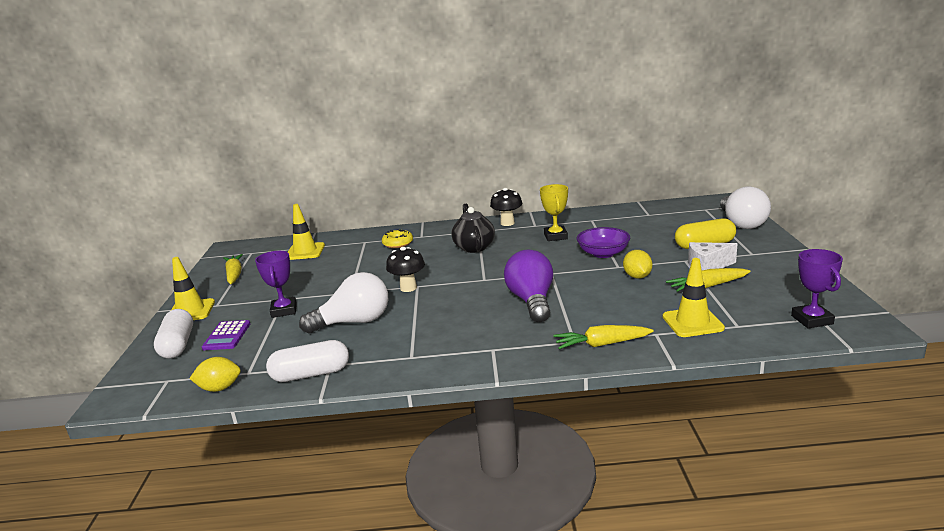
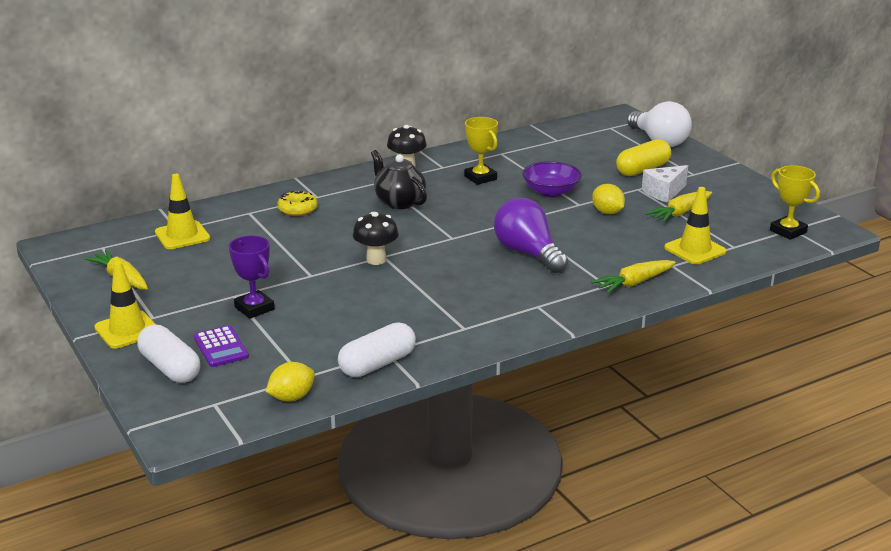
camera: 30 degrees left, 5 degrees up
(354, 322) = (358, 306): white light bulb -> none
(812, 320) = (788, 231): purple trophy -> yellow trophy

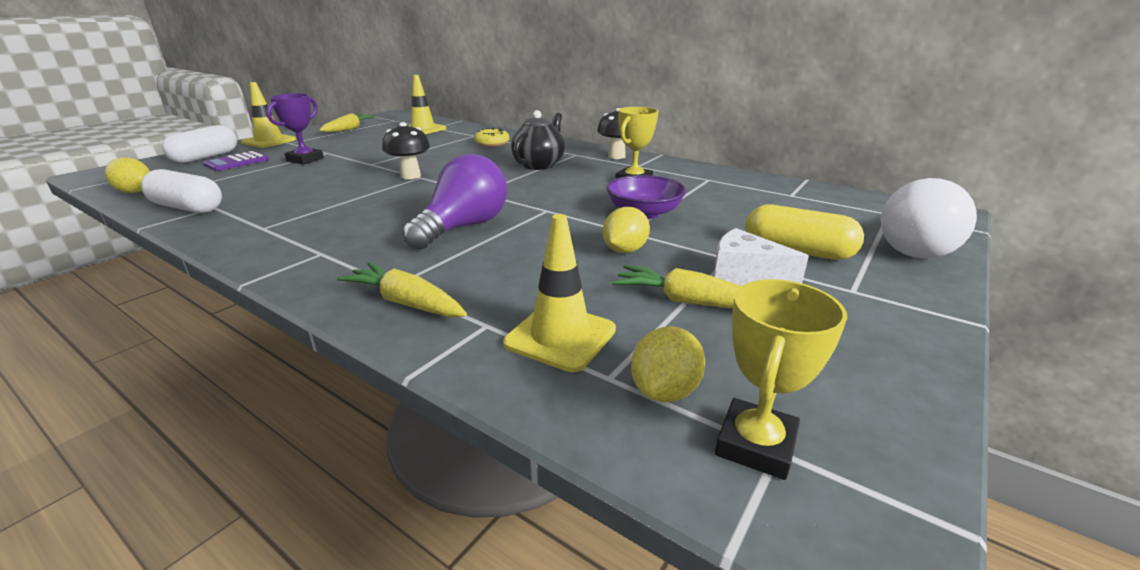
camera: 65 degrees right, 0 degrees up
(749, 238) = (665, 391): none -> yellow lemon

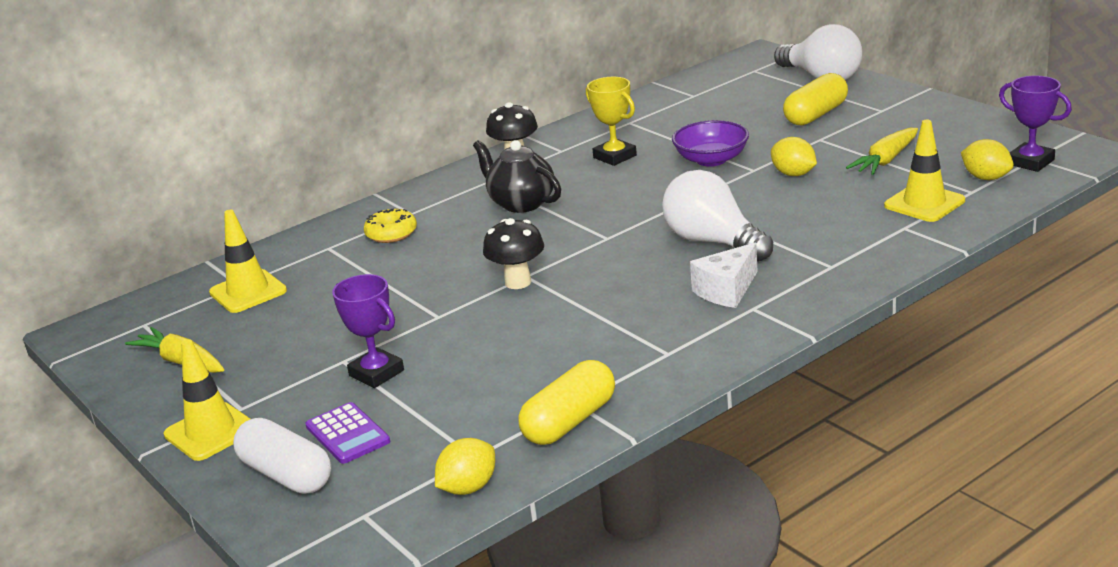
camera: 70 degrees left, 0 degrees up
(187, 208) = (569, 421): white capsule -> yellow capsule
(406, 303) = (865, 258): yellow carrot -> none
(463, 227) = (713, 242): purple light bulb -> white light bulb
(744, 277) = (854, 138): white cheese -> white cheese (726, 290)
(755, 445) = (1030, 162): yellow trophy -> purple trophy

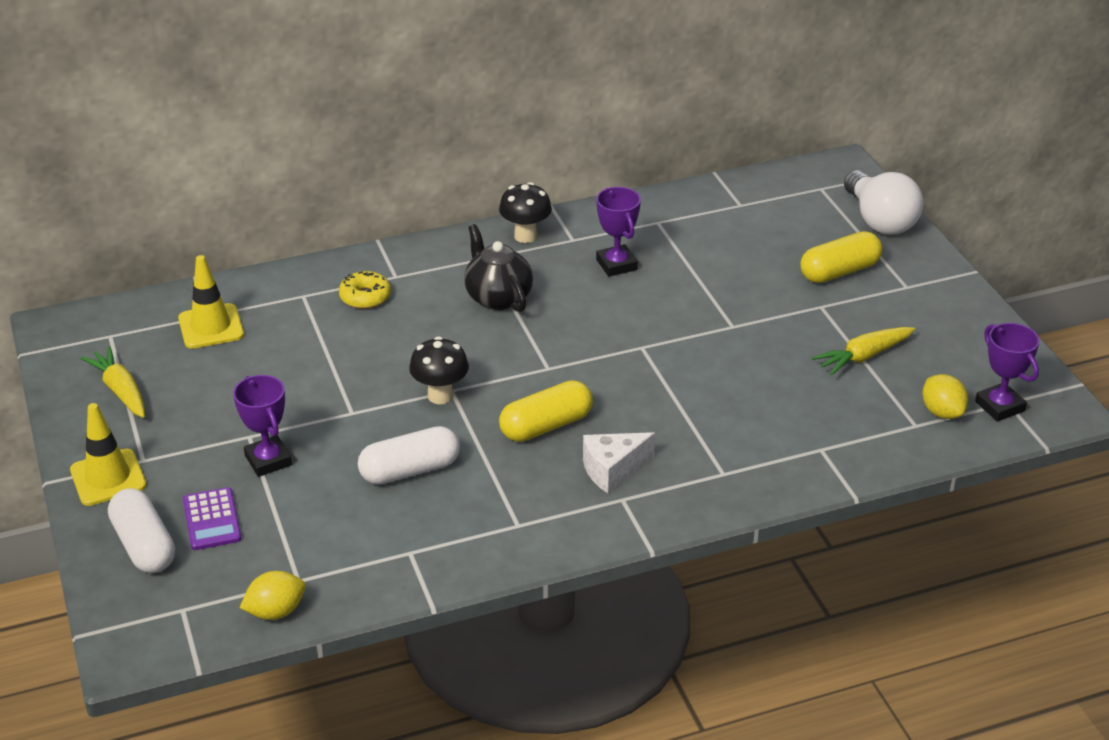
camera: 15 degrees right, 10 degrees up
(528, 342) = (410, 470): none -> white capsule
(569, 421) = (393, 571): yellow capsule -> yellow capsule (546, 426)
(615, 156) = (616, 265): yellow trophy -> purple trophy
(711, 160) = (702, 299): purple bowl -> none
(713, 242) = (638, 407): white light bulb -> none
(793, 174) = (766, 345): yellow lemon -> none
(924, 203) = (861, 425): yellow traffic cone -> none

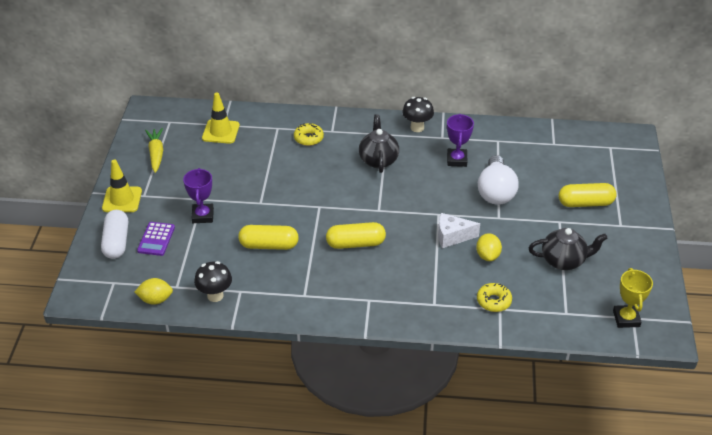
camera: 25 degrees right, 5 degrees up
(410, 470) = (269, 245): white capsule -> yellow capsule
(440, 396) = (311, 208): black mushroom -> black mushroom (215, 296)
(612, 470) = (374, 281): white cheese -> white cheese (452, 236)
(805, 441) = (493, 301): none -> yellow donut
(863, 357) = (563, 261): yellow carrot -> black teapot
(879, 220) = (633, 178): white light bulb -> white light bulb (495, 192)
(942, 412) = (587, 310): yellow lemon -> yellow lemon (487, 256)
(999, 406) = (626, 318): purple trophy -> yellow trophy

